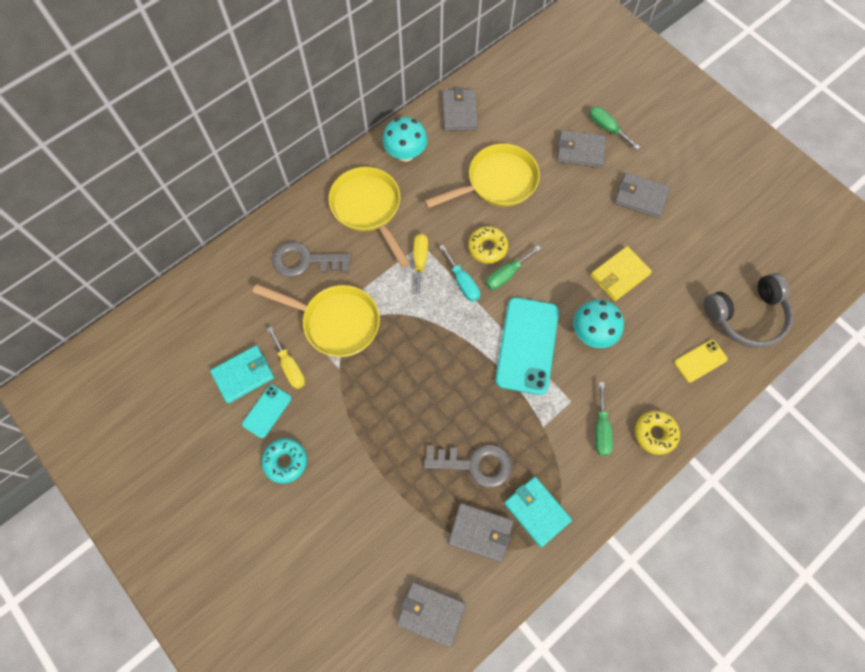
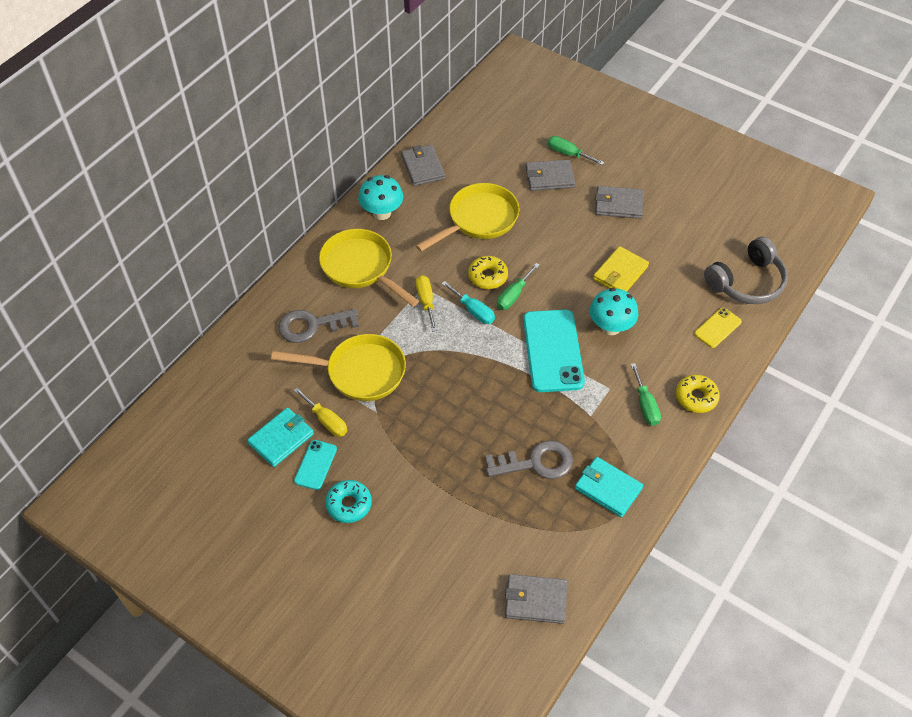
camera: 15 degrees left, 15 degrees down
(480, 532) = (560, 519): grey wallet -> none

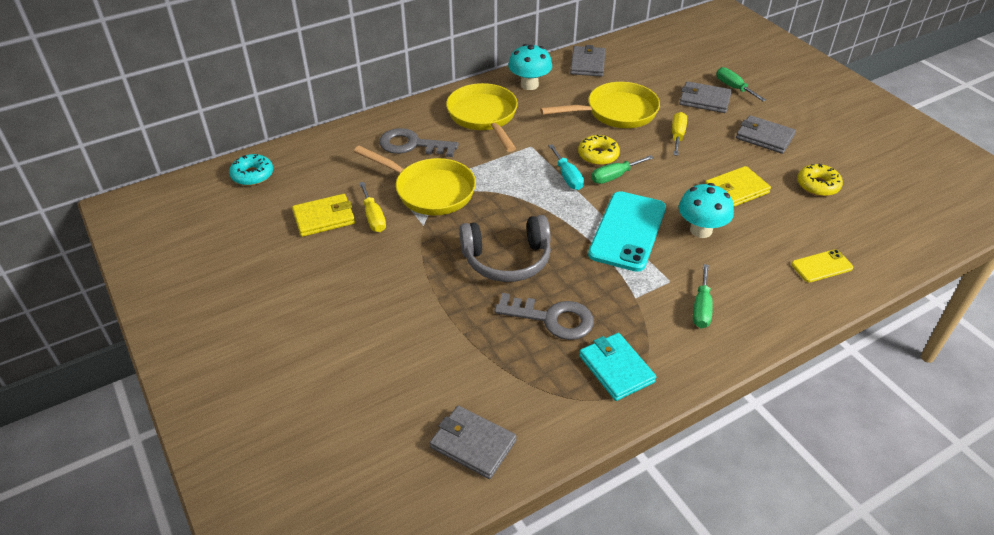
camera: 25 degrees right, 10 degrees down
(281, 439) = (324, 218): turquoise wallet -> yellow wallet
(315, 465) = (339, 247): turquoise phone -> none
(349, 504) = (346, 289): turquoise donut -> turquoise donut (252, 175)
(426, 301) = (527, 157): yellow screwdriver -> yellow screwdriver (677, 136)
(696, 397) = (764, 320): yellow donut -> yellow donut (817, 185)
(747, 282) = (876, 237): grey headphones -> grey headphones (507, 260)

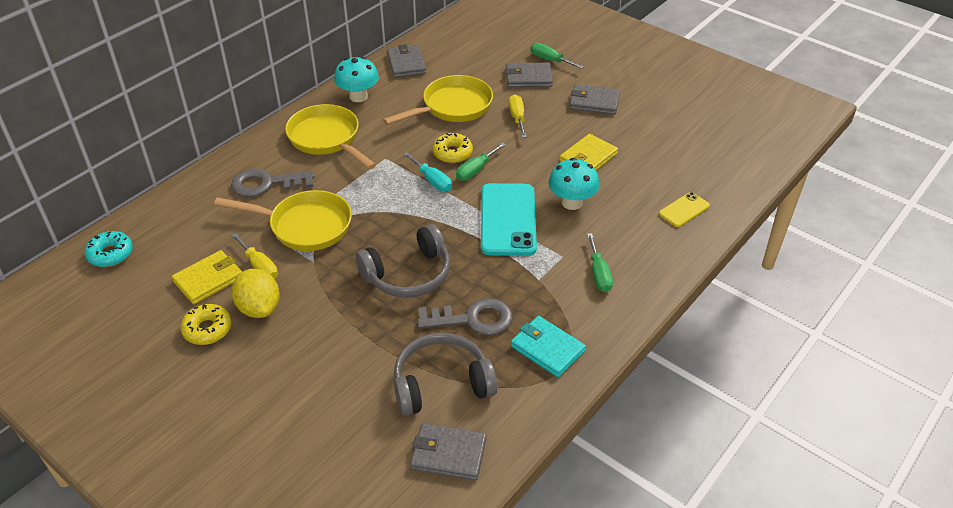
camera: 20 degrees left, 0 degrees up
(357, 255) = (259, 308): none -> yellow lemon
(495, 373) = (441, 383): none -> grey headphones
(817, 185) = (655, 137): yellow donut -> yellow donut (207, 329)

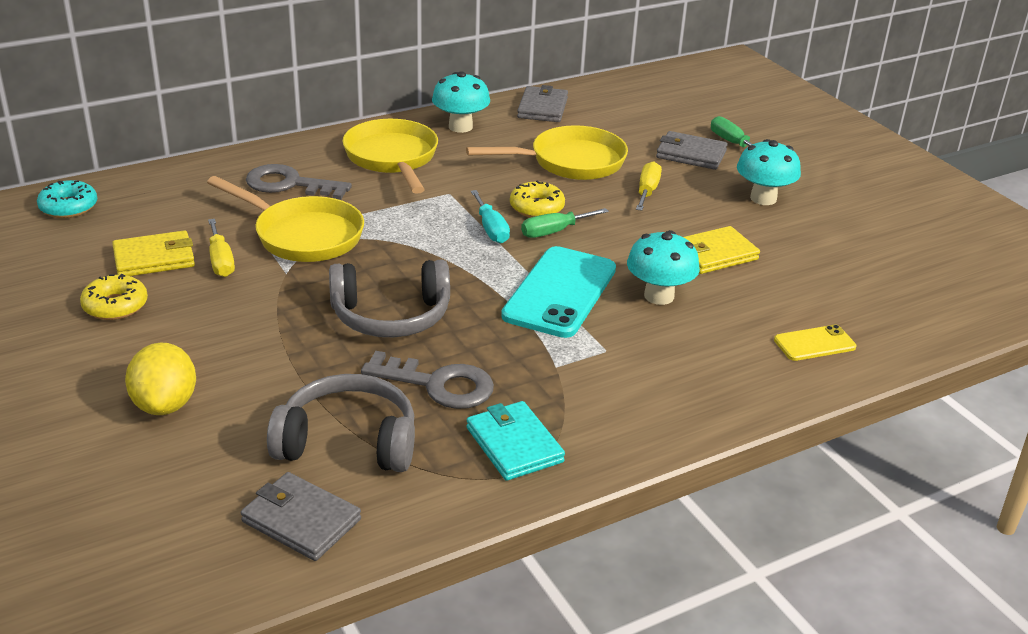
camera: 20 degrees right, 10 degrees down
(259, 308) = (189, 301): yellow lemon -> yellow lemon (165, 404)
(594, 102) = (763, 198): grey wallet -> turquoise mushroom
(599, 274) = (643, 382): green screwdriver -> none

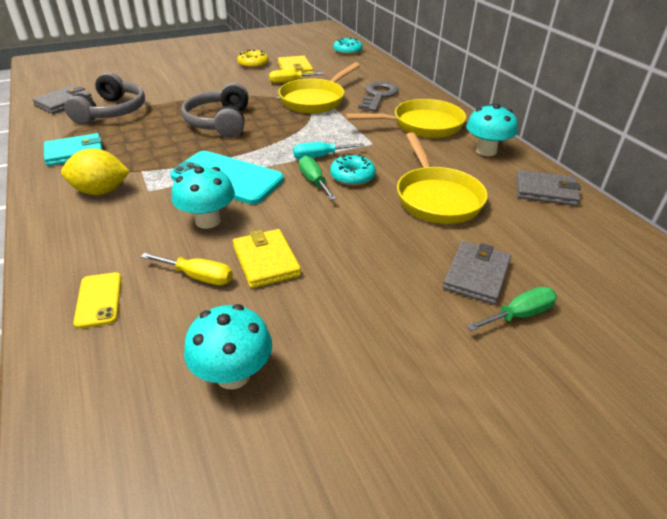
camera: 95 degrees right, 5 degrees up
(165, 404) = (168, 76): yellow lemon -> yellow lemon (101, 191)
(439, 384) = (145, 134): grey key -> none
(536, 207) = (352, 176): yellow donut -> turquoise donut
(647, 191) = (386, 235): yellow screwdriver -> yellow screwdriver (198, 277)
(763, 198) = (380, 317): turquoise mushroom -> turquoise mushroom (233, 375)

